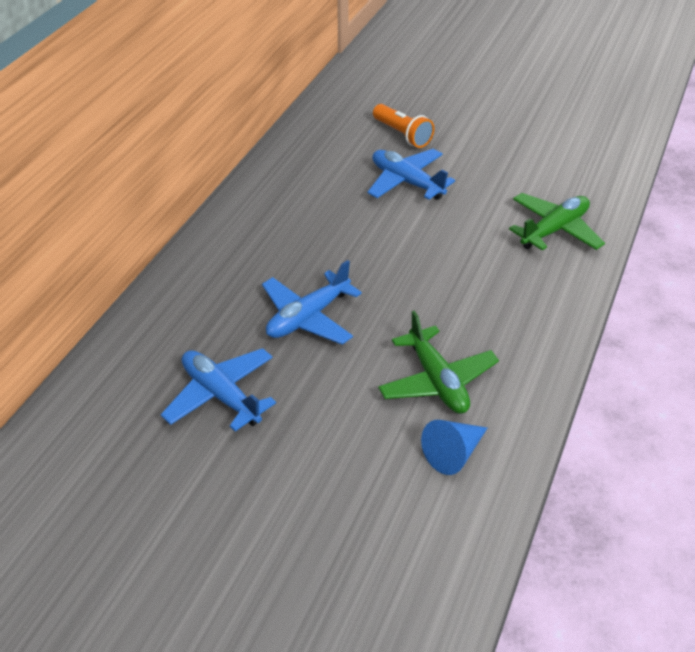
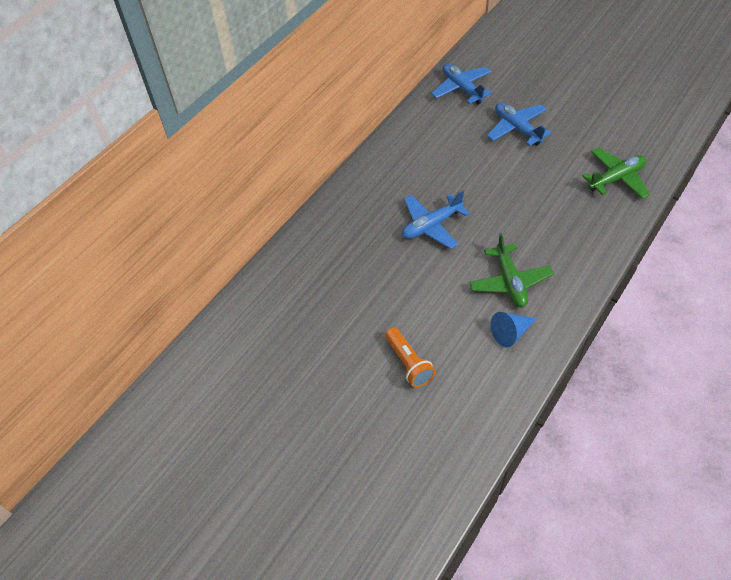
camera: 15 degrees right, 10 degrees up
(221, 395) = (368, 273): blue plane -> blue plane (461, 88)
(402, 135) = (521, 89): orange flashlight -> orange flashlight (408, 363)

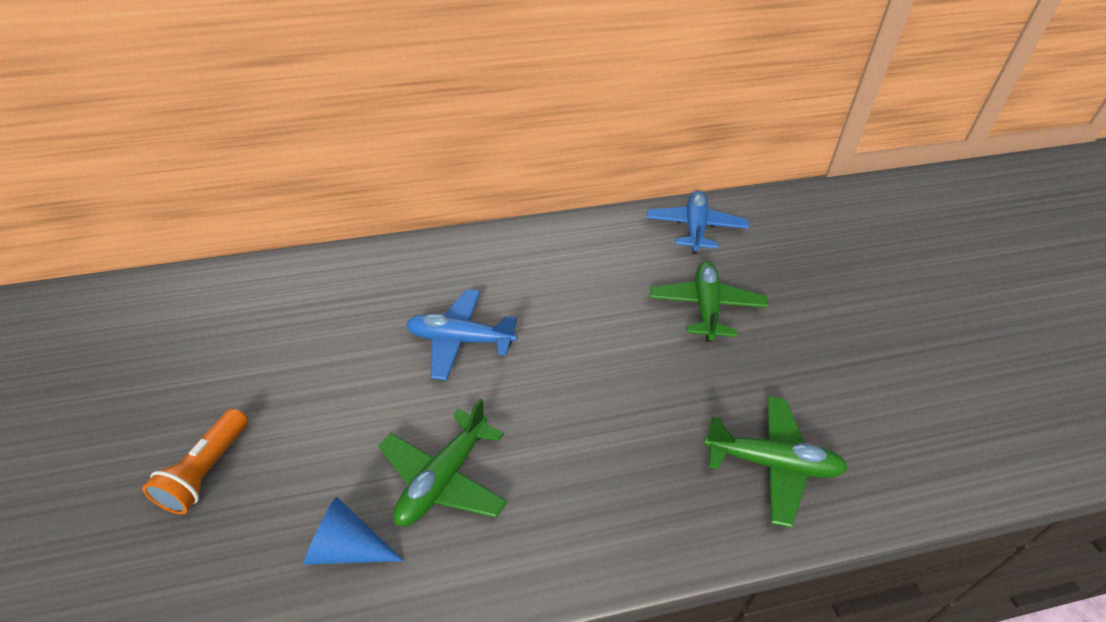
camera: 40 degrees right, 10 degrees down
(517, 128) = (706, 307): blue plane -> green plane

